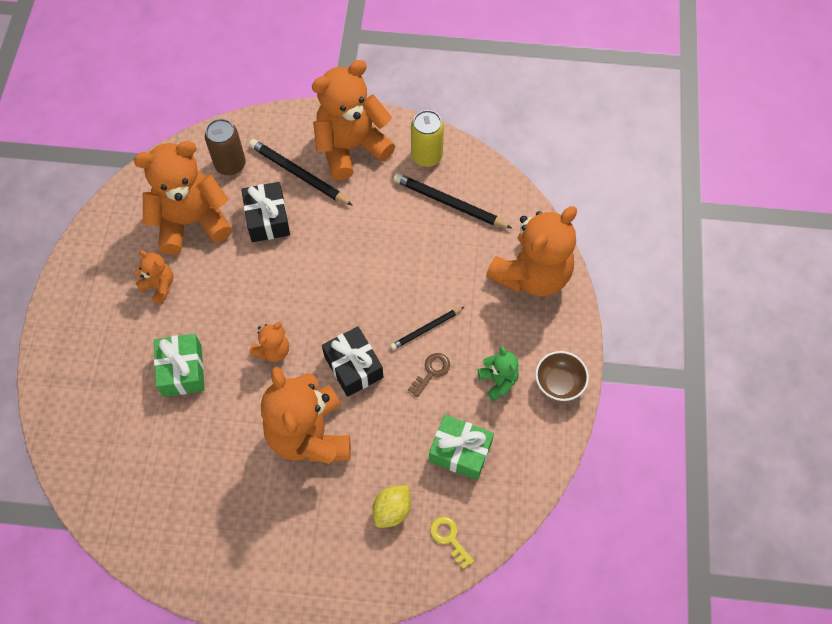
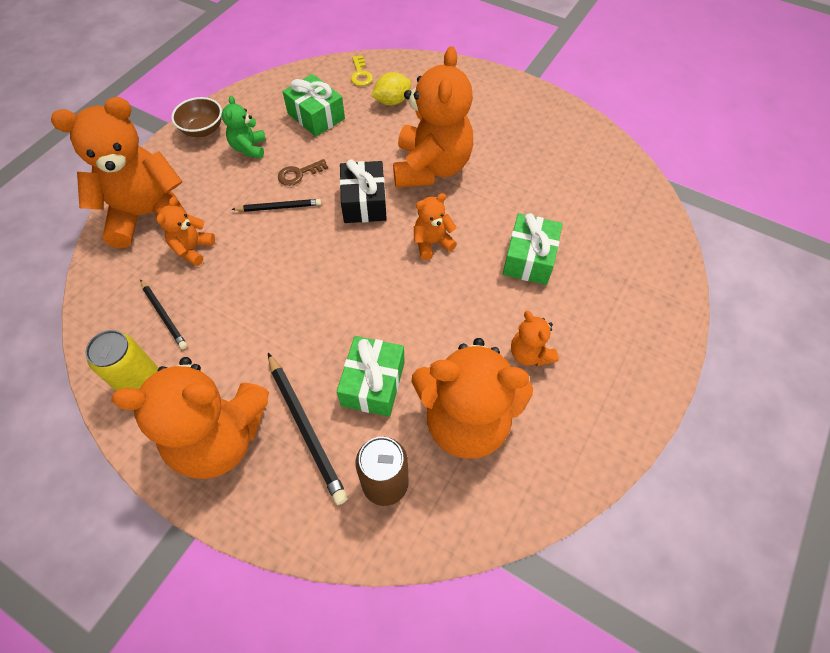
camera: 155 degrees left, 5 degrees down
(267, 219) = (373, 383): black gift -> green gift
(449, 203) = (164, 315): black pencil -> black pencil, size x0.62
(470, 261) = (193, 249): none -> orange teddy bear

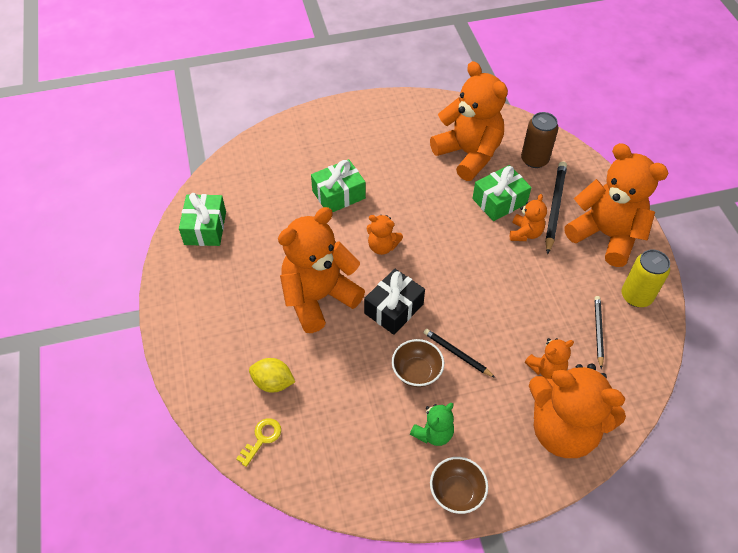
camera: 135 degrees left, 5 degrees down
(299, 174) = (416, 372): brown key -> brown bowl
(316, 116) = (348, 421): green gift -> green gift (205, 228)
(529, 354) = (402, 155): orange teddy bear -> orange teddy bear (525, 233)

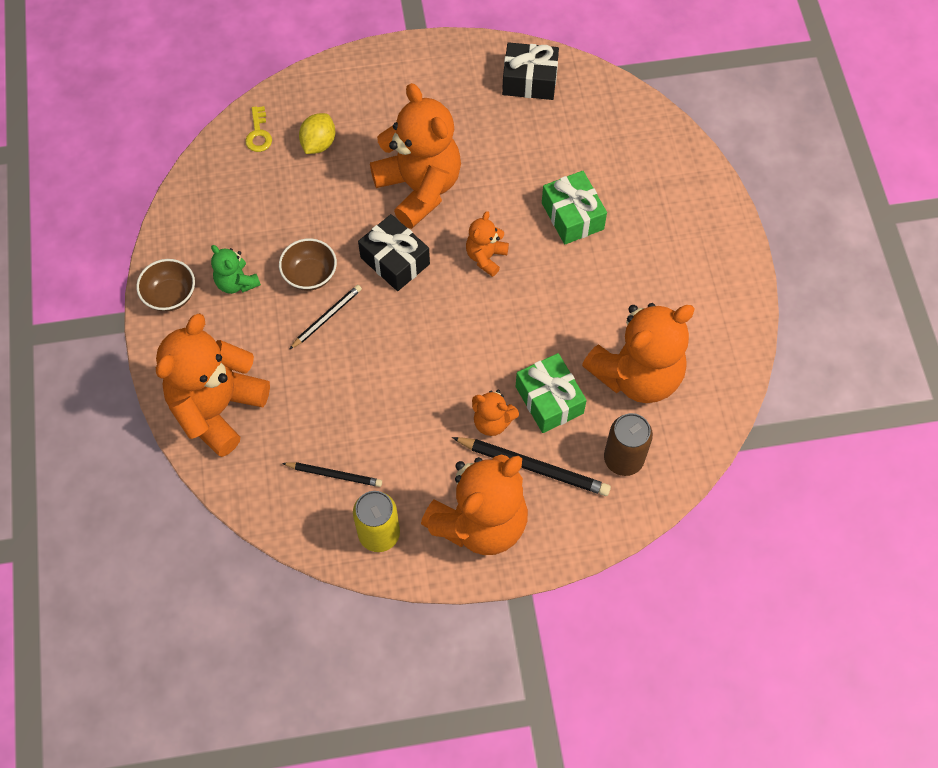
camera: 95 degrees right, 10 degrees up
(205, 228) = (529, 81): green gift -> black gift
(262, 438) = (258, 134): yellow key -> yellow key turned 45 degrees clockwise
(546, 368) = (294, 407): orange teddy bear -> none

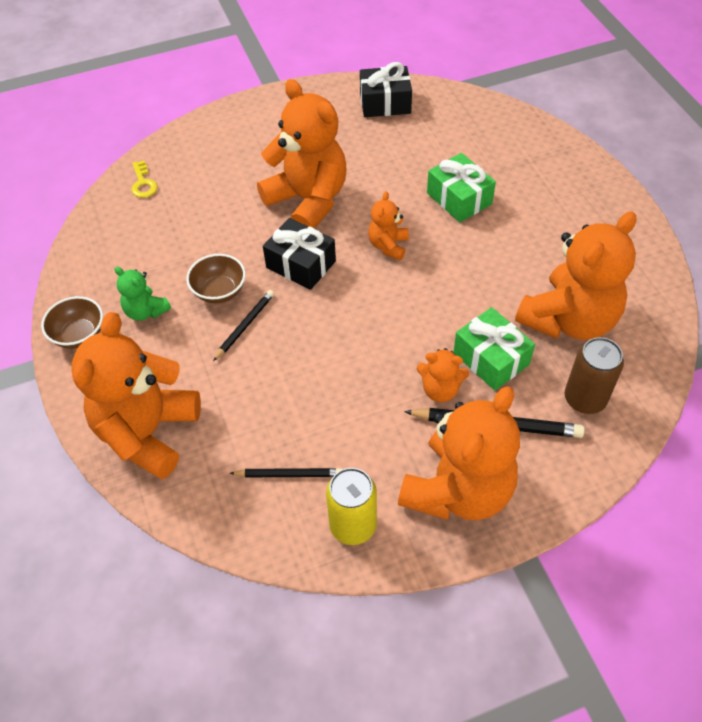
camera: 10 degrees left, 10 degrees down
(318, 143) = (203, 181): yellow lemon -> none

